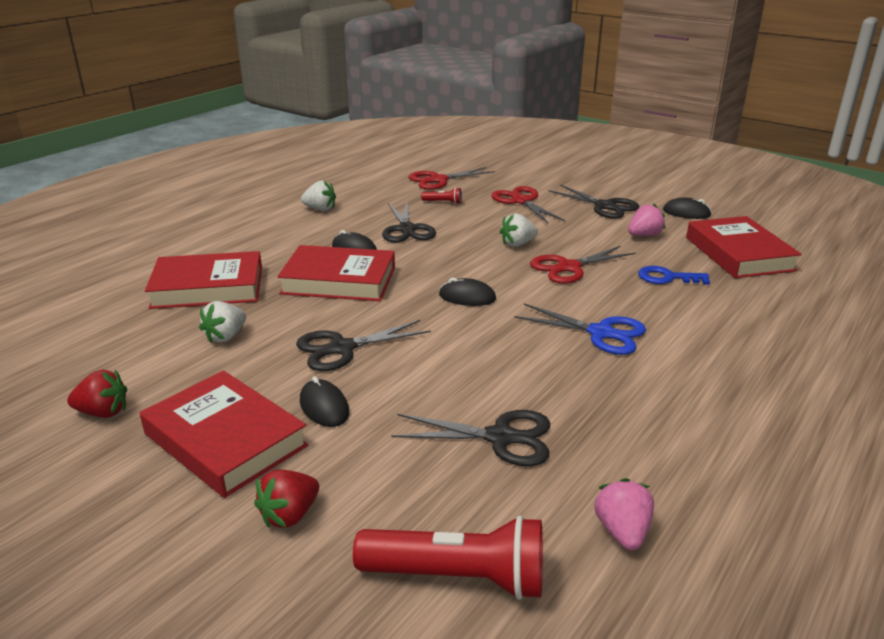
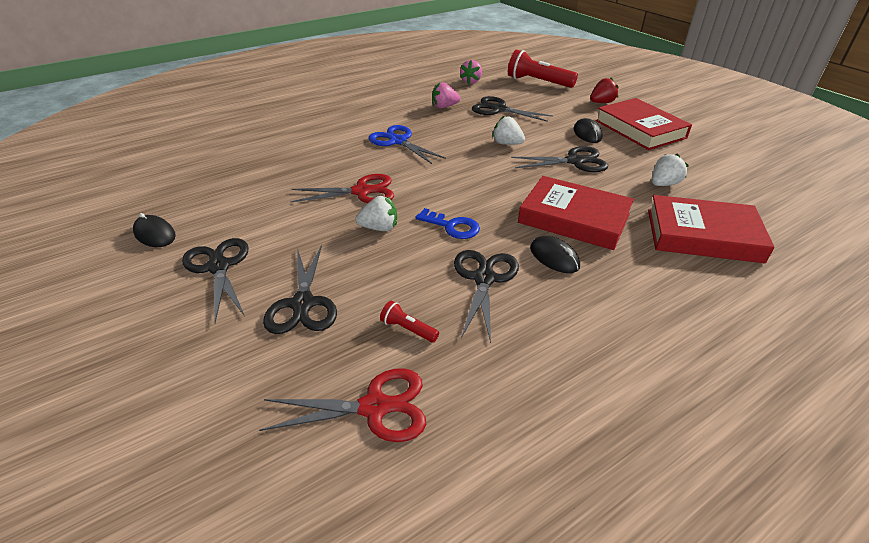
camera: 160 degrees left, 10 degrees up
(103, 412) = (720, 151): red strawberry -> none
(320, 209) = (596, 358): white strawberry -> white strawberry (507, 144)
(467, 297) = (468, 181): black mouse -> none
(521, 201) = (303, 304): red scissors -> black scissors
(644, 235) = (248, 212): pink strawberry -> pink strawberry (444, 107)
(667, 278) = (299, 168): blue key -> blue key (452, 226)
(738, 254) = (207, 177): red book -> none

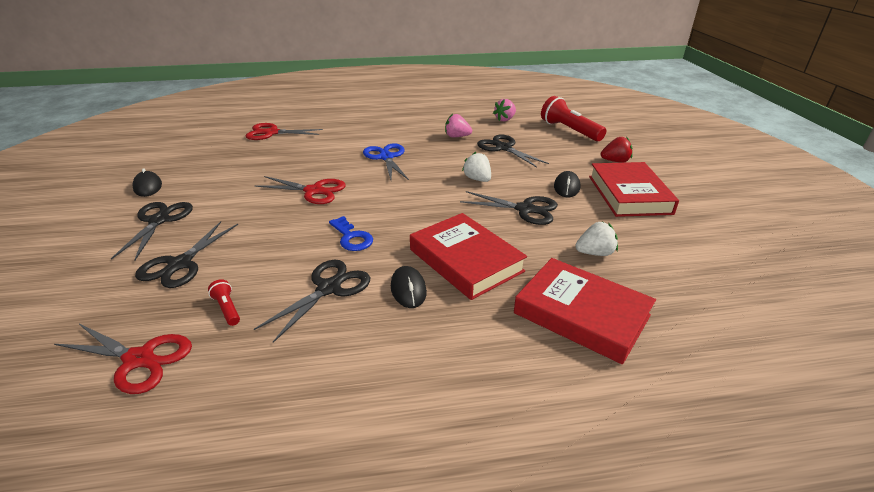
camera: 25 degrees right, 5 degrees down
(240, 141) = (271, 133): none -> red scissors
(379, 228) = (295, 223): white strawberry -> none

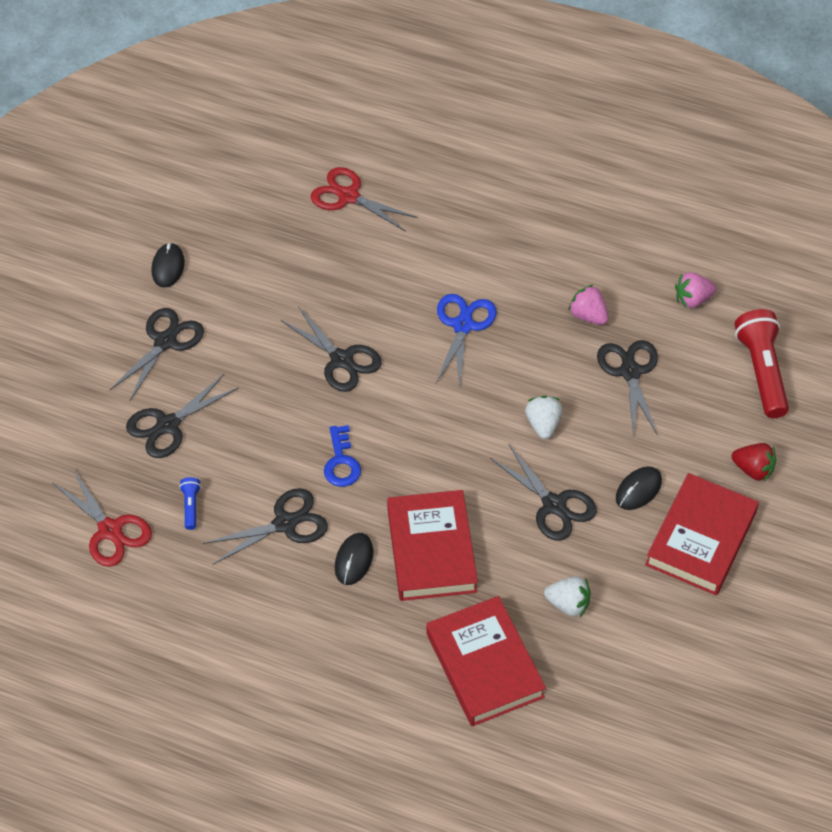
camera: 30 degrees right, 20 degrees up
(227, 308) = (191, 506): red flashlight -> blue flashlight
(314, 191) = (341, 360): red scissors -> black scissors

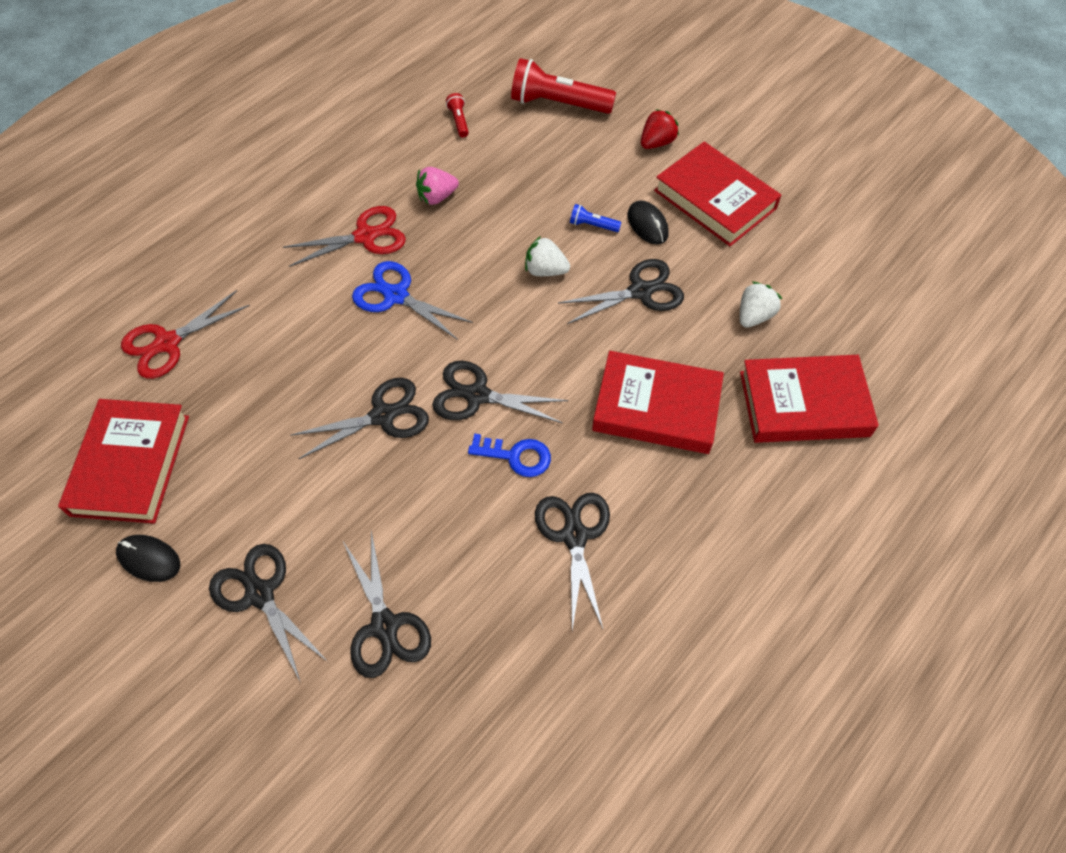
camera: 70 degrees left, 5 degrees up
(110, 530) = (510, 740): red scissors -> red scissors (365, 236)
(191, 506) = (512, 632): blue flashlight -> blue flashlight (592, 225)
(236, 223) = (130, 465): none -> red book
(354, 560) = (645, 482): black mouse -> none
(630, 372) = (516, 188): black scissors -> black scissors (477, 395)
(692, 300) = (459, 121): pink strawberry -> red flashlight

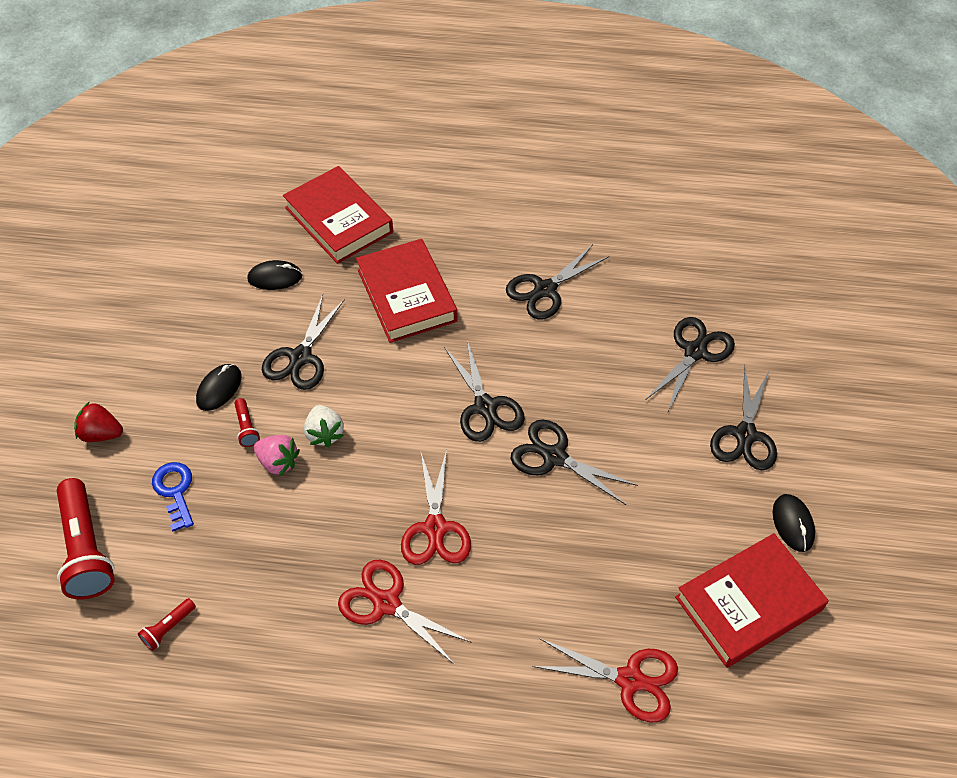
camera: 125 degrees left, 5 degrees down
(396, 296) = (435, 528): blue scissors -> red scissors
(437, 197) = (293, 575): pink strawberry -> pink strawberry (278, 462)
(516, 456) = (515, 353): blue key -> blue key (175, 491)
(592, 225) = (246, 428): blue flashlight -> red flashlight
(640, 291) = (300, 357): black scissors -> black scissors turned 105 degrees counterclockwise
(715, 199) = (155, 356): red book -> none
(754, 316) = (275, 277): white strawberry -> black mouse

